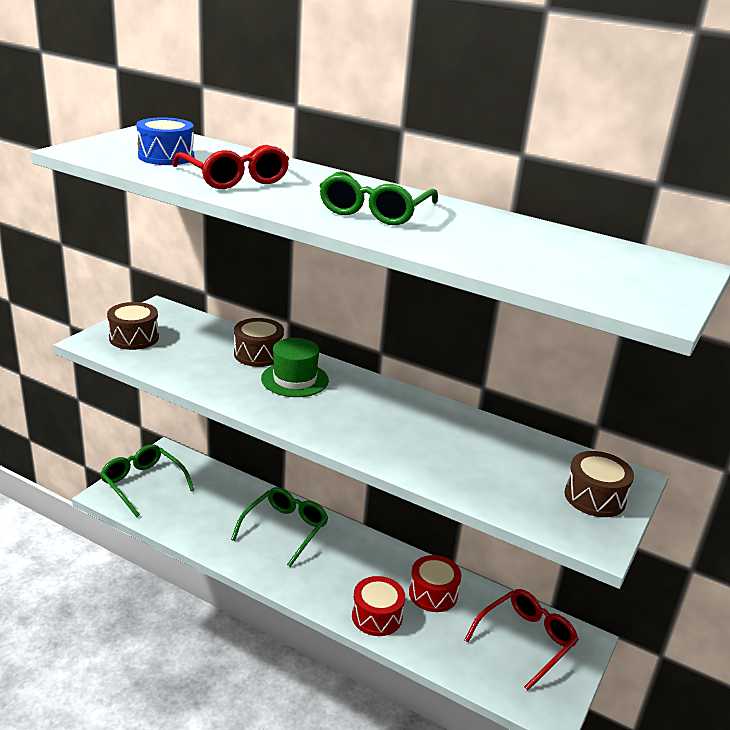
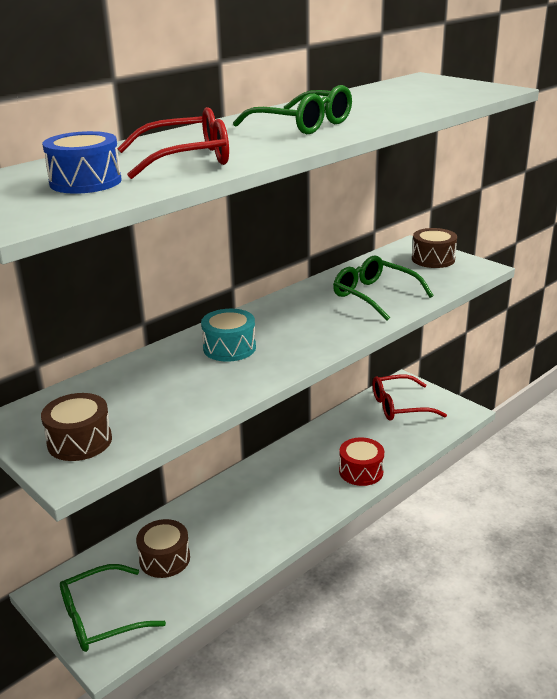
camera: 70 degrees left, 0 degrees up
(258, 354) = (168, 363): brown drum -> brown drum (165, 559)
(285, 530) = (232, 510): green glasses -> green glasses (375, 296)
(295, 379) = (229, 348): green hat -> turquoise drum
(433, 593) = (342, 437): red drum -> none
(525, 641) = (400, 406): red glasses -> red glasses turned 75 degrees counterclockwise

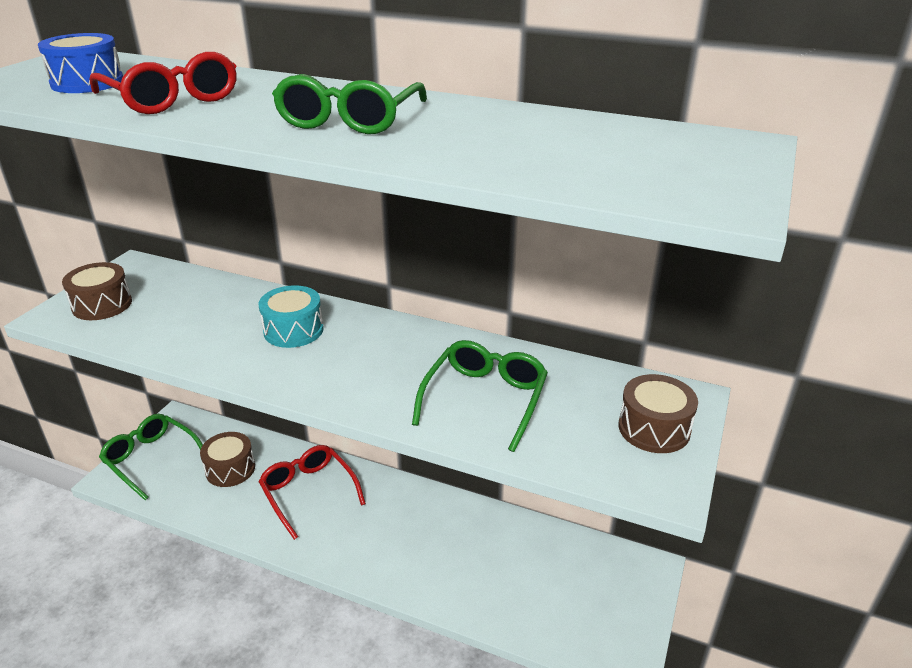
camera: 65 degrees right, 5 degrees up
(361, 471) = (424, 577): red drum -> none
(400, 406) = (588, 579): red glasses -> red glasses (309, 493)

